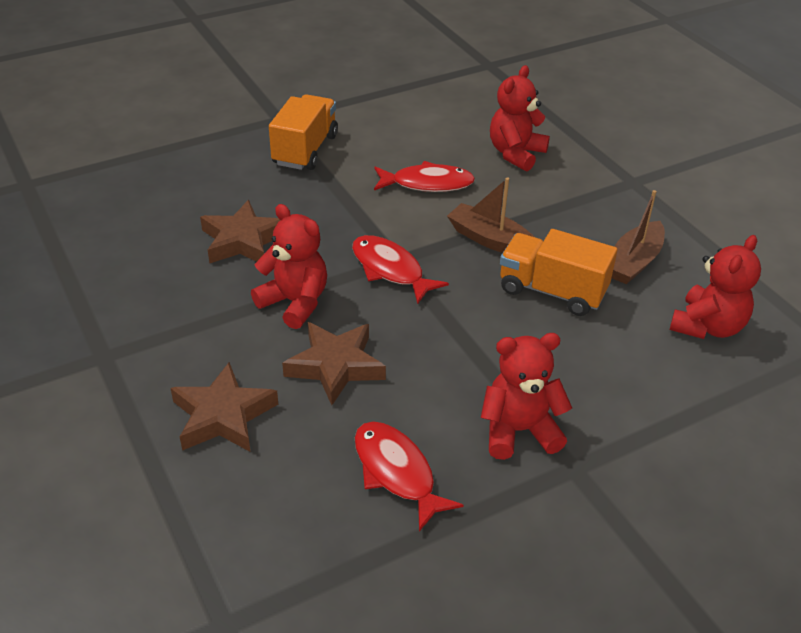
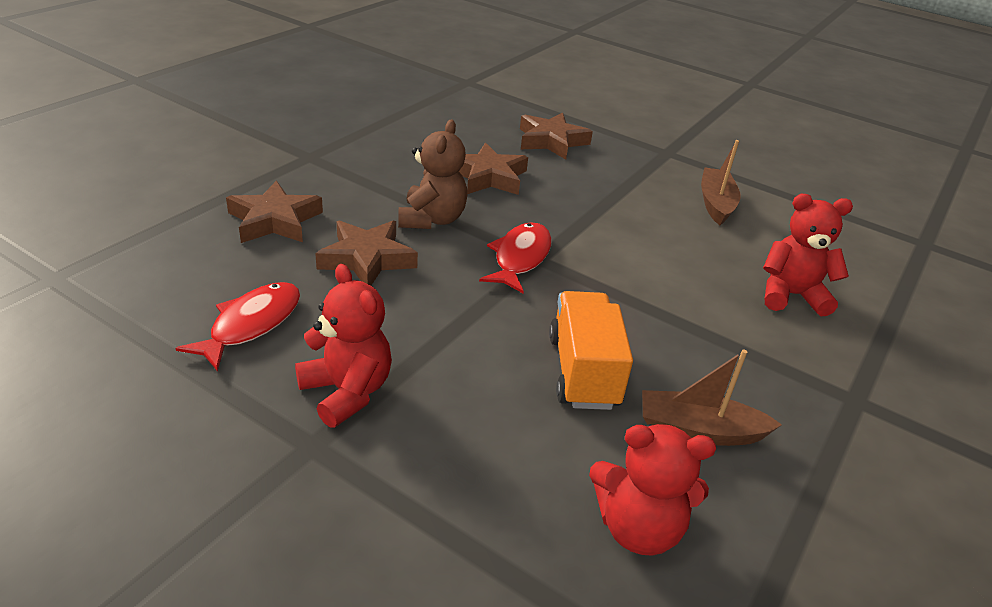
camera: 60 degrees right, 5 degrees down
(206, 176) = (551, 141): none -> brown star
(295, 303) = (432, 219): red teddy bear -> brown teddy bear
(305, 150) = (640, 175): orange truck -> none
(427, 184) = (670, 250): red fish -> none
(490, 240) = (625, 309): brown boat -> brown boat (716, 204)

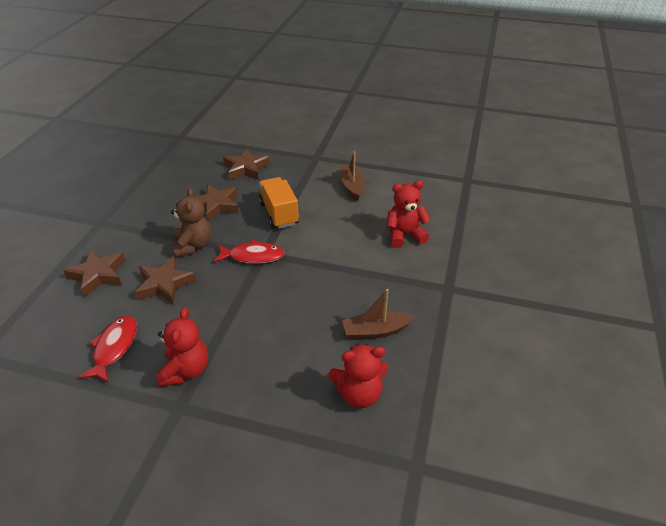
camera: 15 degrees left, 5 degrees up
(347, 392) = (185, 370): red teddy bear -> red teddy bear turned 60 degrees clockwise
(520, 258) = (253, 256): red fish -> red fish turned 90 degrees clockwise
(583, 371) = (308, 316): orange truck -> orange truck (279, 213)

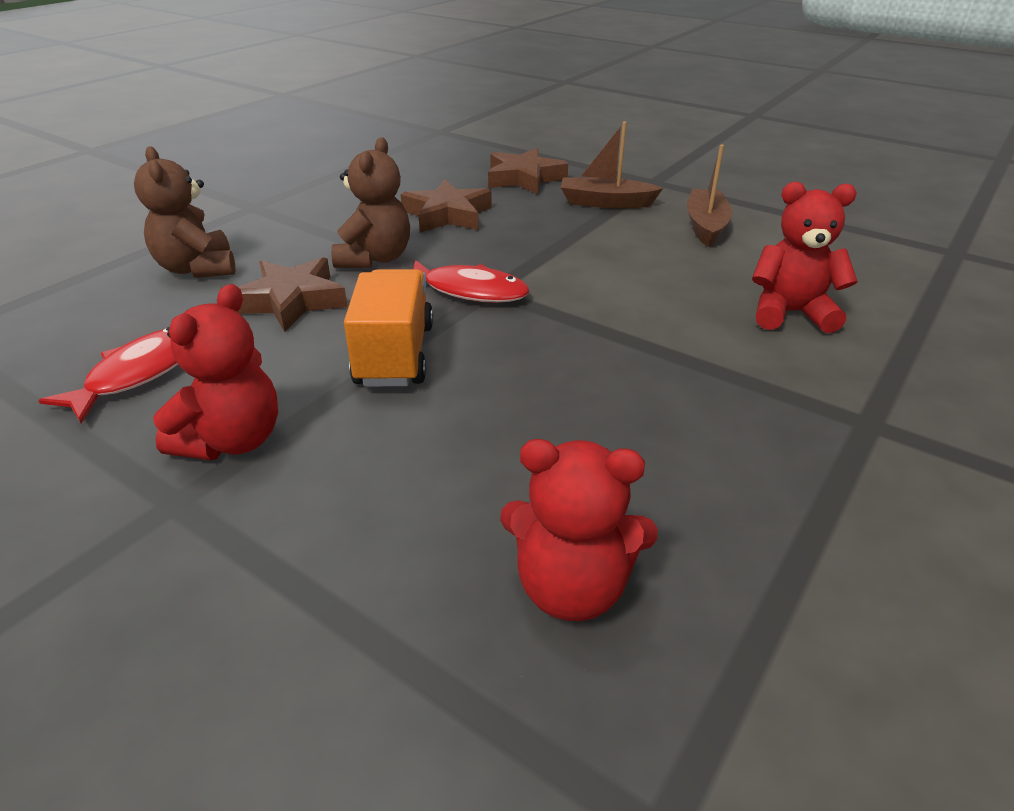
camera: 20 degrees right, 5 degrees down
(98, 275) = (197, 269): brown star -> brown teddy bear
(279, 213) = (550, 241): orange truck -> orange truck (394, 355)
(375, 331) = (664, 466): brown boat -> brown boat (605, 203)

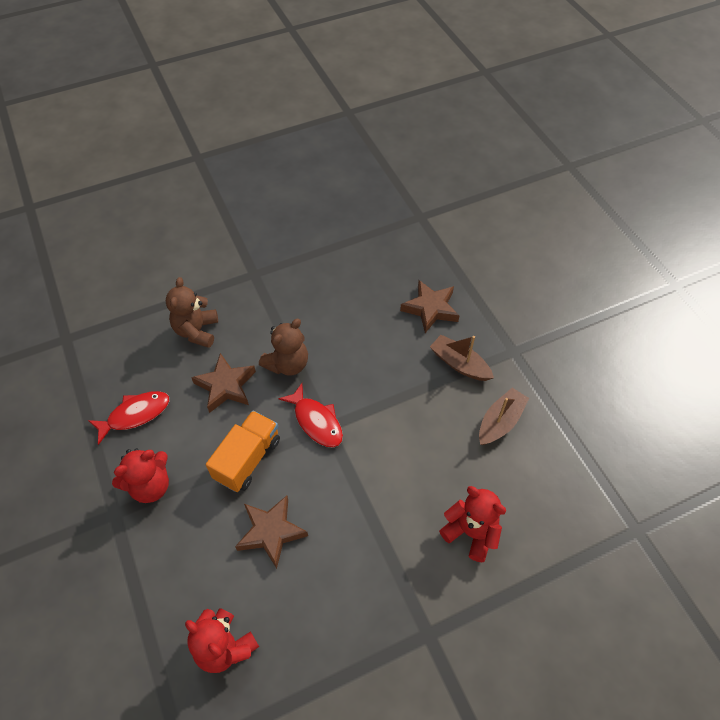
camera: 30 degrees right, 20 degrees up
(447, 215) = (354, 334): brown star -> brown star (271, 532)

